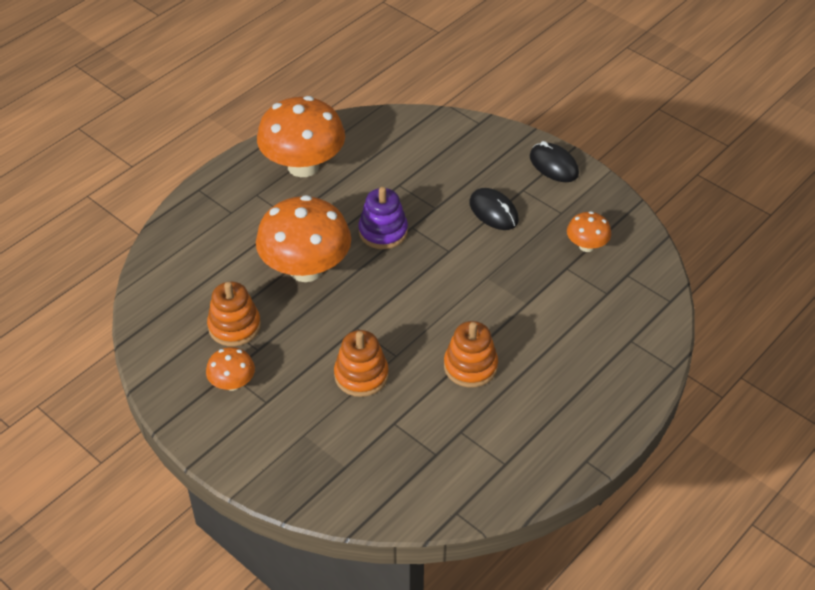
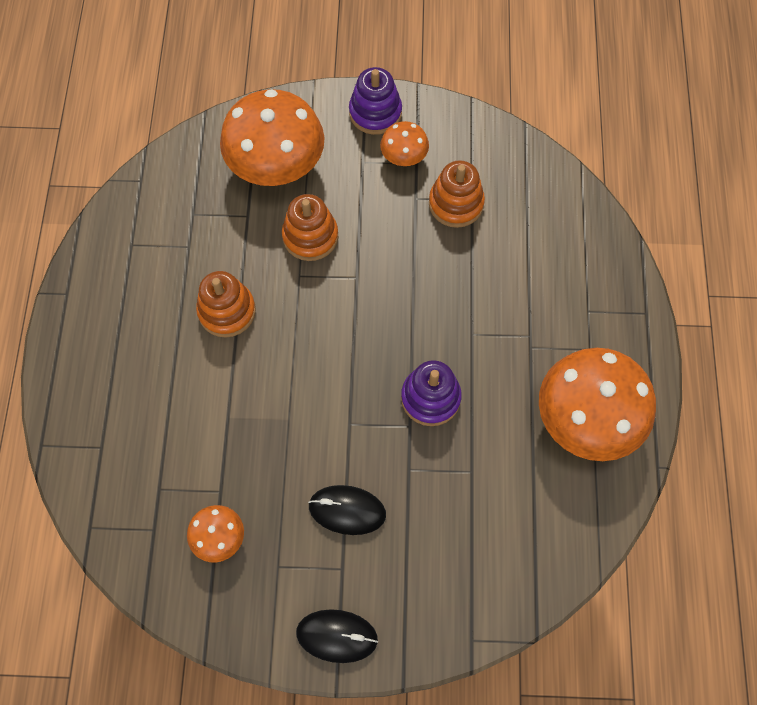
camera: 140 degrees right, 20 degrees up
(214, 432) = (375, 112): none -> purple stacking toy
(306, 269) = (457, 302): orange mushroom -> orange mushroom (277, 166)

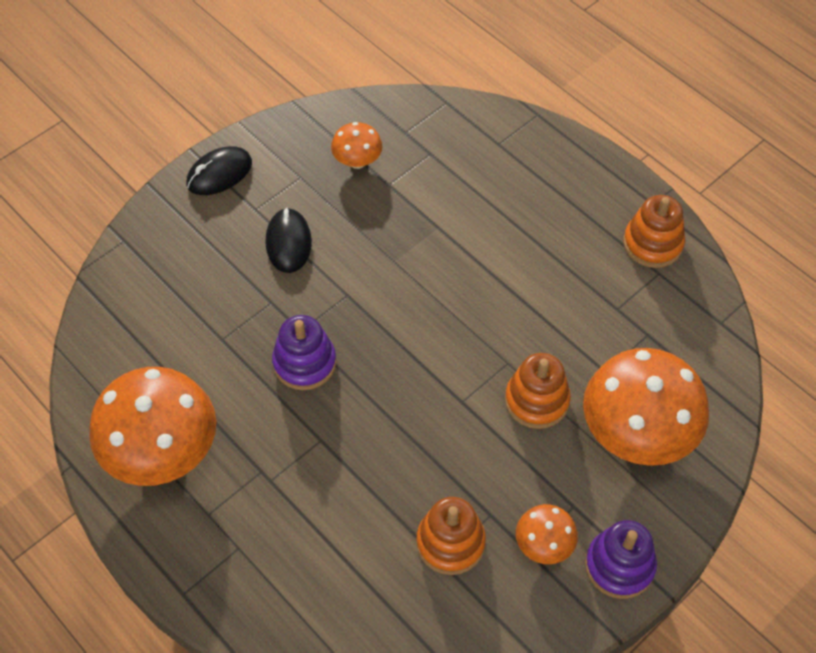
camera: 135 degrees right, 10 degrees down
(227, 311) = (528, 290): orange stacking toy -> orange stacking toy (652, 244)
(347, 510) = (288, 242): black mouse -> black mouse turned 60 degrees counterclockwise

